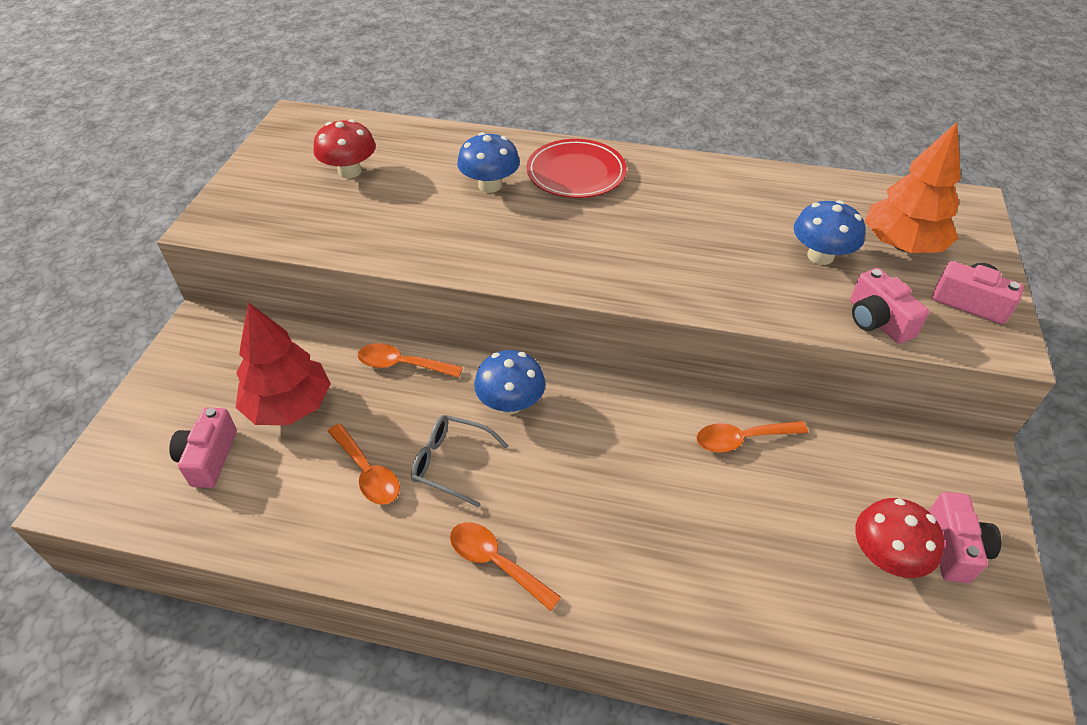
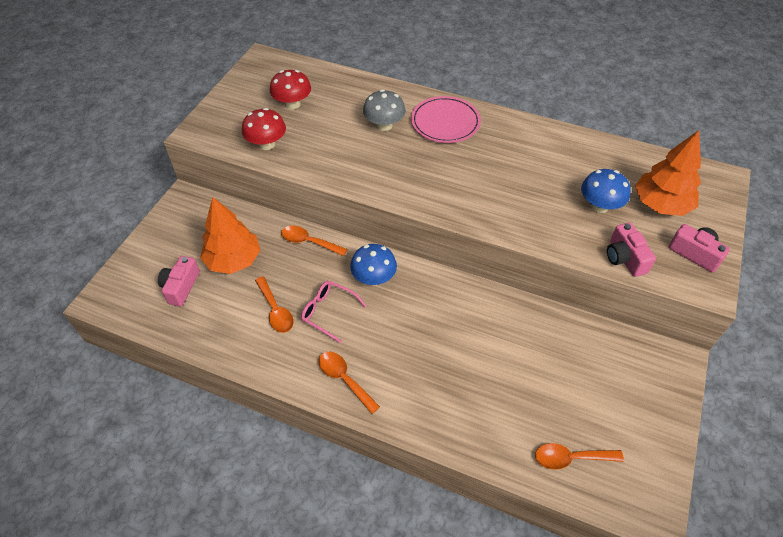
camera: 10 degrees right, 5 degrees up
(289, 406) = (233, 260): red tree -> orange tree
(451, 463) = (328, 312): grey glasses -> pink glasses
(490, 185) = (384, 125): blue mushroom -> grey mushroom
(576, 173) = (445, 122): red plate -> pink plate
(742, 439) = (520, 324): orange spoon -> orange spoon (570, 458)
(886, 556) = (594, 415): red mushroom -> red mushroom (267, 144)
(954, 547) = (642, 416): pink camera -> none

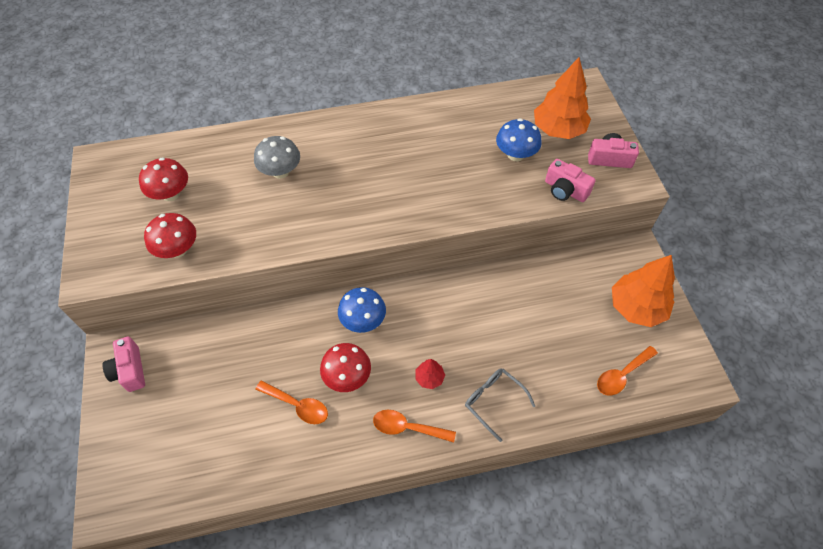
camera: 35 degrees left, 5 degrees up
(181, 287) = (184, 441): pink camera -> pink camera (130, 370)
(233, 260) = (217, 382): orange tree -> orange tree (636, 307)
(309, 242) = (277, 321): orange spoon -> none
(328, 312) = (347, 376): pink glasses -> red mushroom
(392, 352) = (429, 378): none -> red tree
(431, 404) = (493, 401): none -> grey glasses
(445, 122) = (334, 141): pink plate -> none

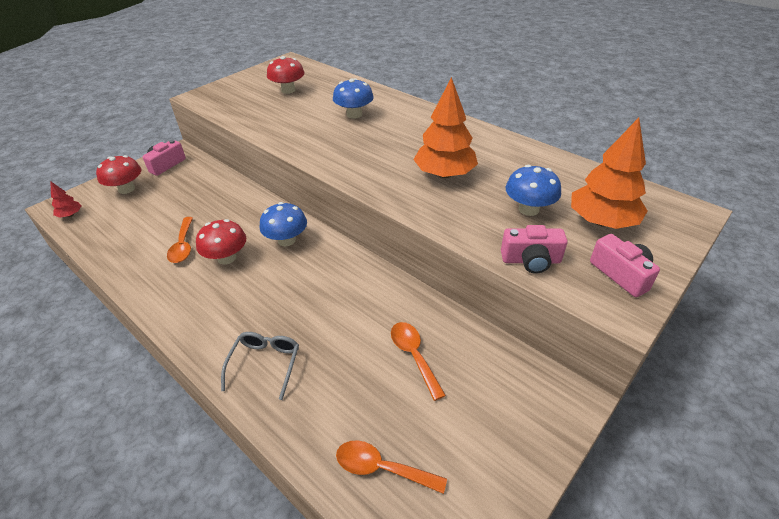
camera: 55 degrees right, 15 degrees down
(178, 249) = (245, 111): red mushroom -> red mushroom (126, 189)
(280, 171) = (354, 114): grey mushroom -> blue mushroom
(407, 427) = (199, 317): orange spoon -> orange spoon (414, 356)
(429, 378) = (260, 306): red tree -> red tree (70, 215)
(565, 190) = (531, 260): pink camera -> pink camera turned 90 degrees counterclockwise
(636, 307) = (490, 438): orange tree -> orange tree (444, 174)

